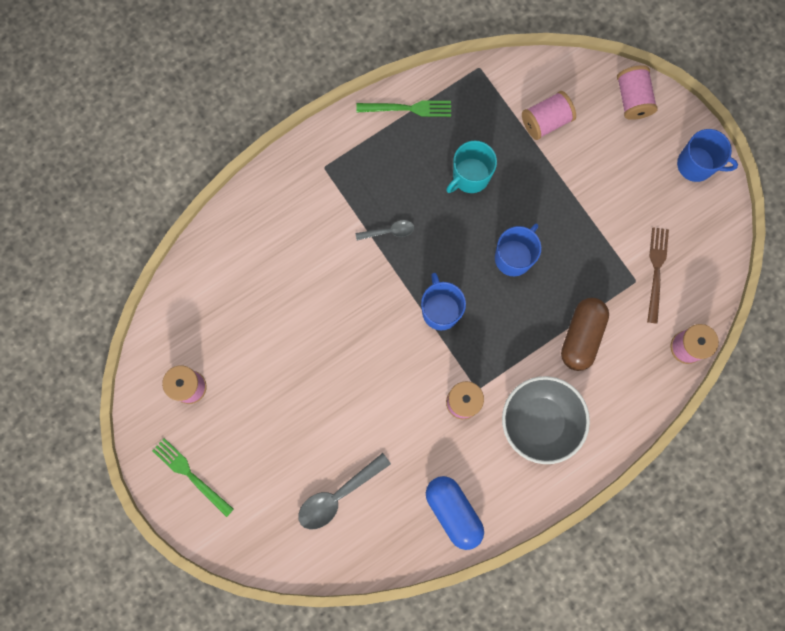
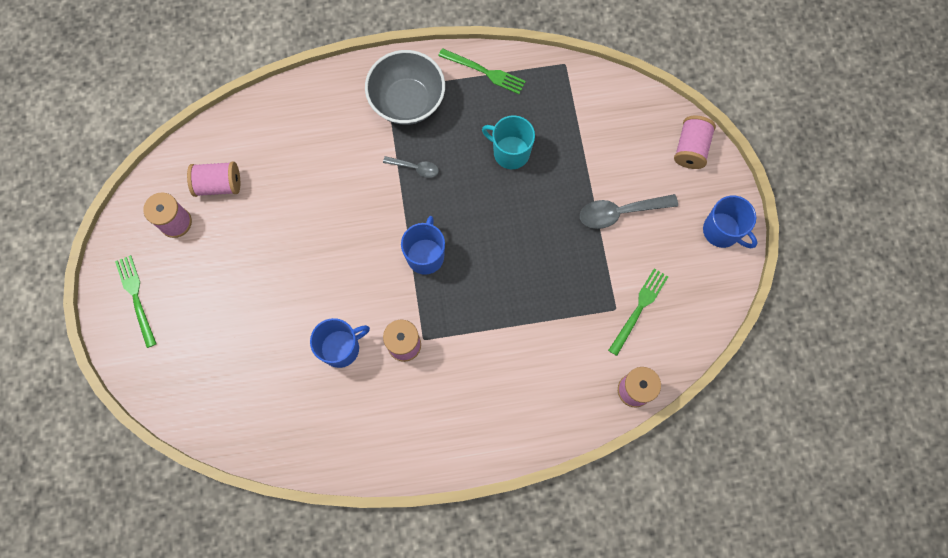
camera: 25 degrees right, 5 degrees down
(338, 495) = (252, 375): grey spoon -> grey spoon (620, 212)
(453, 512) = (346, 439): blue capsule -> none
(470, 176) = (510, 152): turquoise mug -> turquoise mug turned 45 degrees clockwise
(514, 257) = (514, 238): blue mug -> blue mug (341, 348)
(540, 422) = (465, 394): grey bowl -> grey bowl (407, 101)
(546, 121) = (602, 134): pink spool -> pink spool (219, 185)
(581, 336) = (541, 336): brown capsule -> none
(656, 271) = (639, 309): brown fork -> green fork

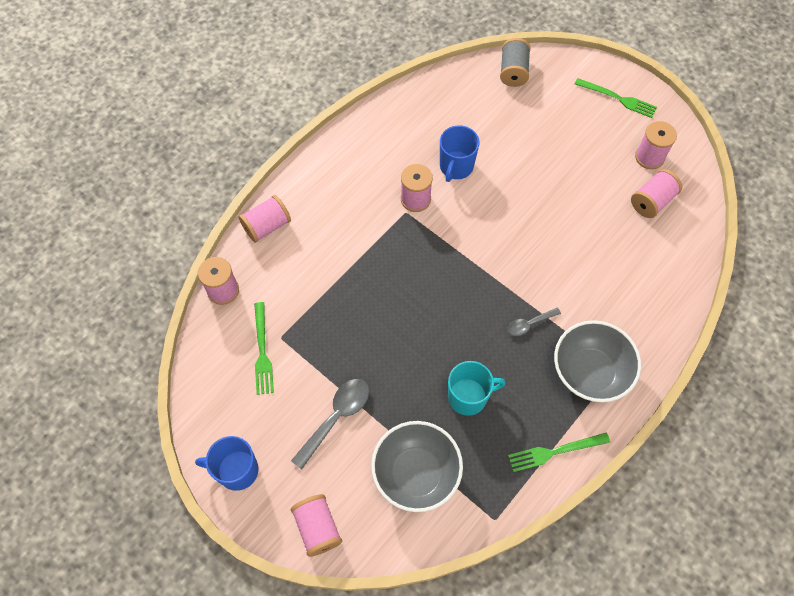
camera: 140 degrees right, 10 degrees down
(193, 405) = (513, 72): none -> grey spool
(425, 255) = (458, 267): blue mug -> none
(552, 424) = (267, 226): none -> pink spool
(593, 131) = (416, 473): none -> grey bowl

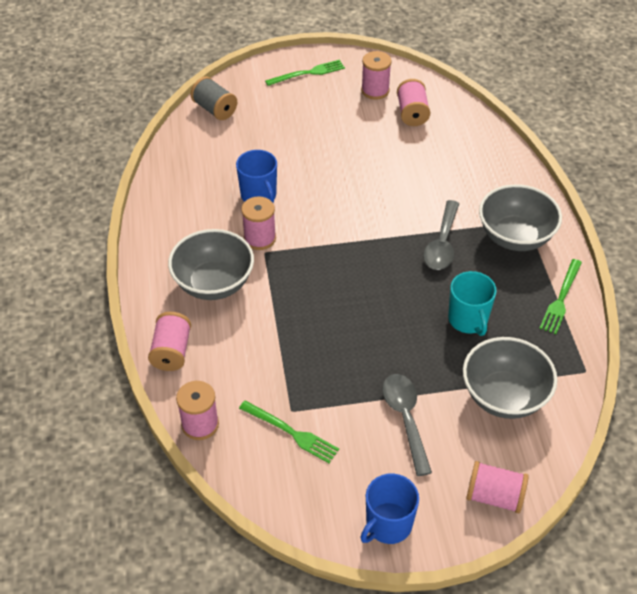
camera: 50 degrees left, 15 degrees down
(347, 204) = (214, 283): none -> grey bowl
(468, 397) = (468, 320): turquoise mug -> turquoise mug turned 135 degrees clockwise
(529, 324) = (442, 244): grey spoon -> grey spoon, size x1.73

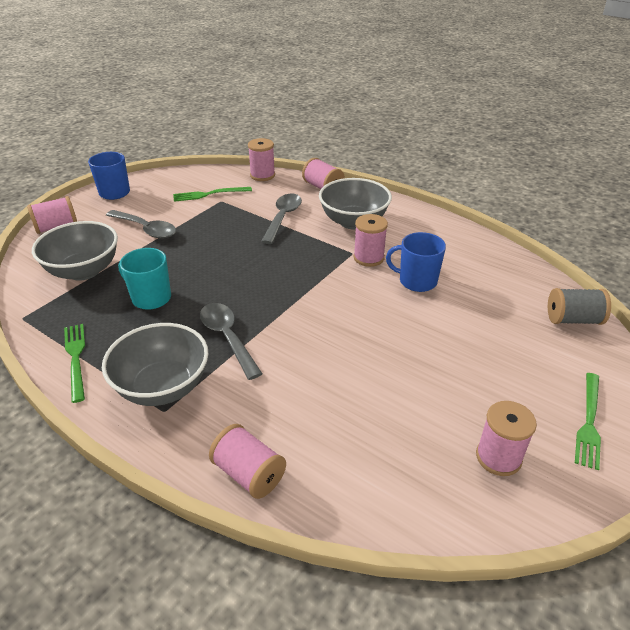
camera: 135 degrees right, 10 degrees down
(264, 336) = (283, 217): none -> grey spoon
(412, 113) = (419, 457): pink spool -> pink spool (249, 473)

